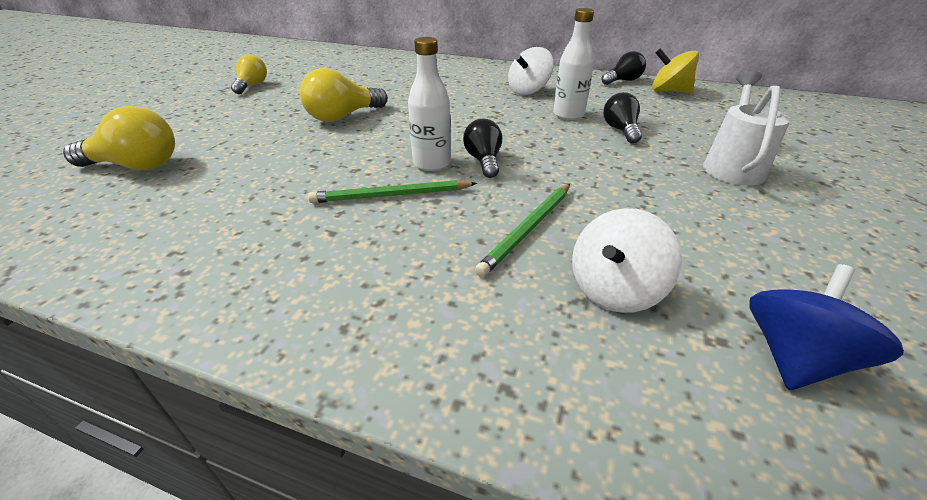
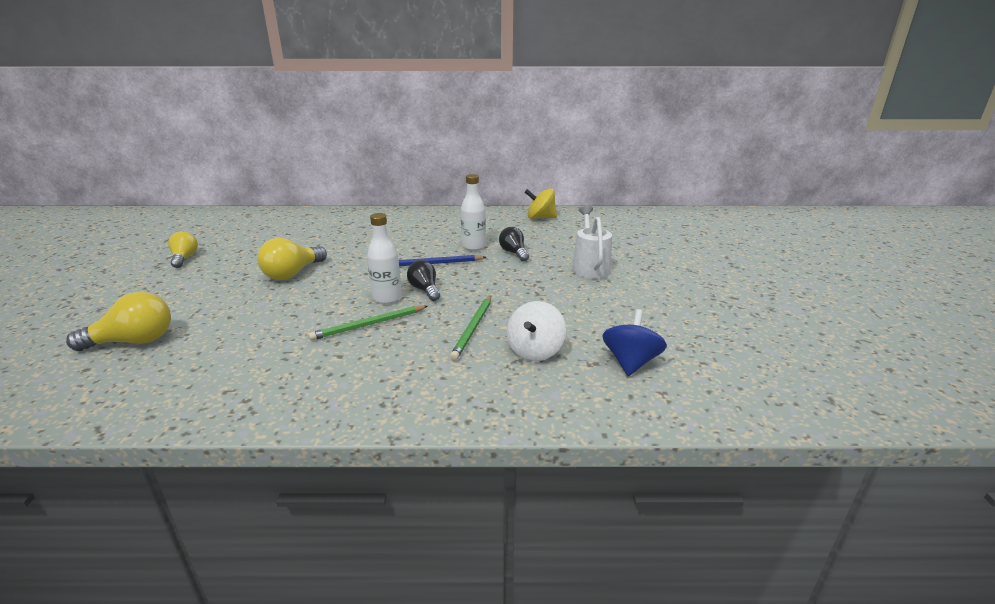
camera: 20 degrees left, 10 degrees down
(511, 129) = (435, 263): none -> blue pencil
(528, 91) = (436, 231): white spinning top -> none
(623, 81) = (505, 213): black light bulb -> none

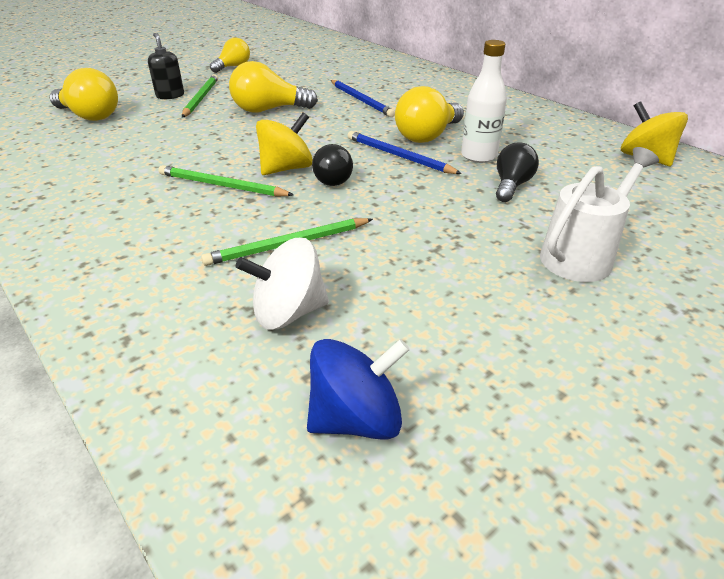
camera: 50 degrees right, 10 degrees up
(178, 297) = (170, 95): none -> black soap dispenser
(214, 288) = (201, 98): none -> green pencil
(345, 244) = (361, 100): none -> blue pencil
(387, 298) = (286, 168): white bottle -> yellow spinning top
(425, 290) = (332, 178): black light bulb -> black light bulb turned 150 degrees clockwise
(428, 247) = (427, 136): none -> yellow light bulb

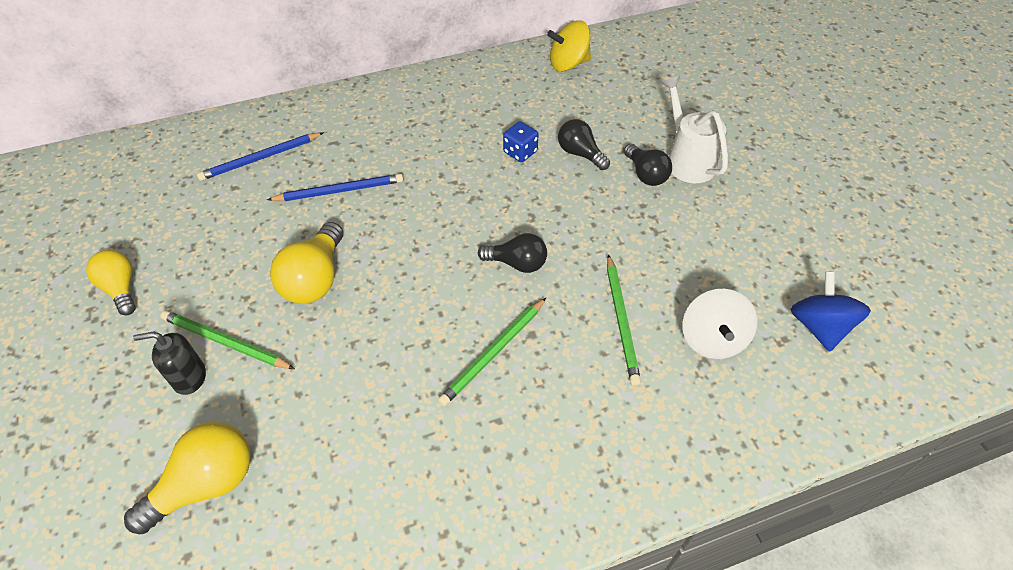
camera: 70 degrees left, 15 degrees up
(286, 168) = (480, 293): yellow spinning top -> none
(399, 156) = (494, 203): blue pencil -> blue pencil (261, 158)
(427, 136) = (461, 170): yellow light bulb -> none
(478, 156) = (520, 152): white bottle -> blue dice
(522, 229) = (645, 174): none -> black light bulb

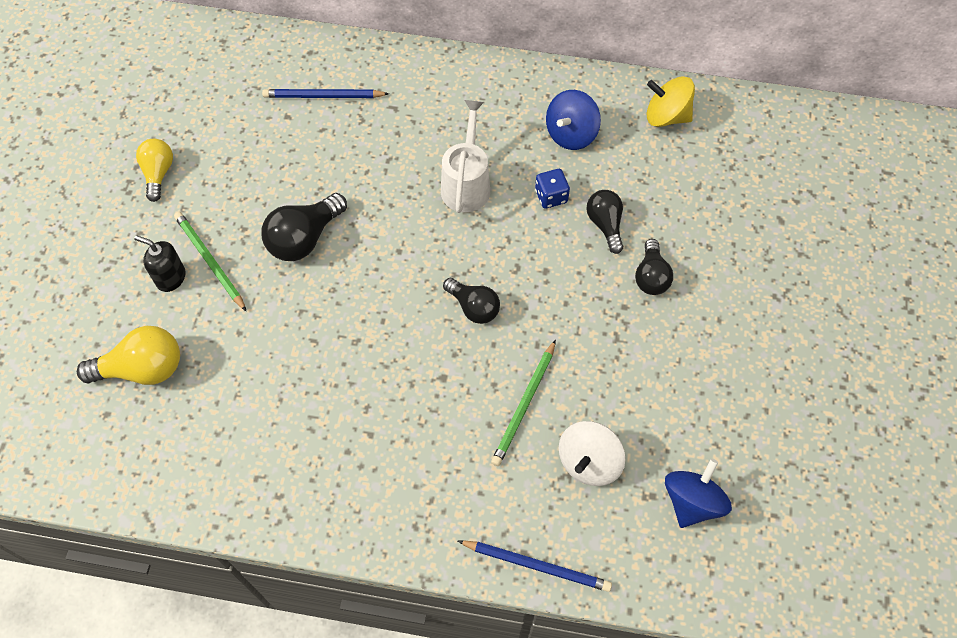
camera: 30 degrees right, 10 degrees up
(315, 279) = (304, 238): yellow light bulb -> black light bulb
(339, 191) = (369, 161): blue pencil -> blue pencil (536, 565)
(494, 352) = (403, 377): green pencil -> none
(503, 103) = (571, 134): none -> blue spinning top
(687, 160) = (703, 280): white watering can -> white watering can (466, 183)

